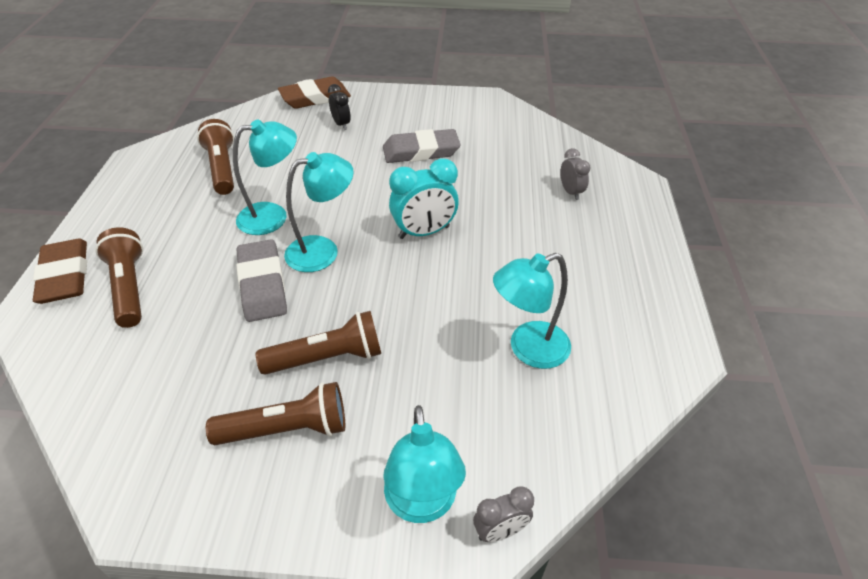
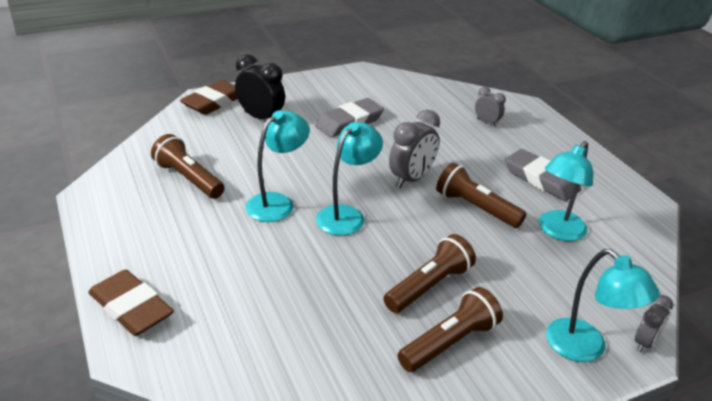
camera: 30 degrees left, 10 degrees down
(129, 287) = (207, 295): brown flashlight -> brown flashlight (476, 208)
(262, 284) = (323, 254): grey eraser -> grey eraser (541, 179)
(341, 124) = (261, 118): black clock -> black clock, size x1.72
(424, 232) = (411, 179): turquoise clock -> grey clock

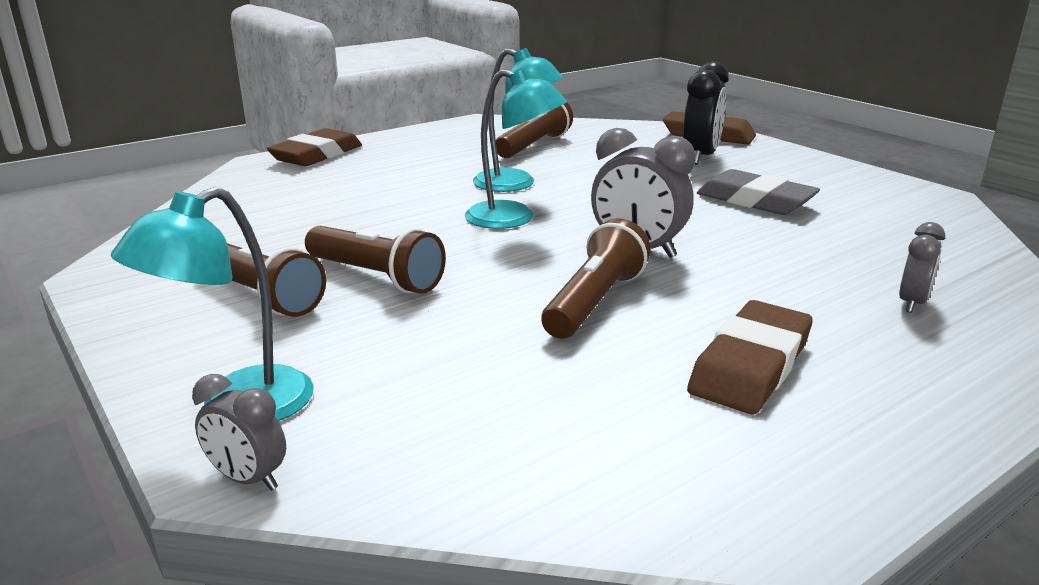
camera: 80 degrees right, 10 degrees down
(541, 179) = (750, 365): grey eraser -> brown eraser
(557, 231) = (571, 383): turquoise lamp -> none

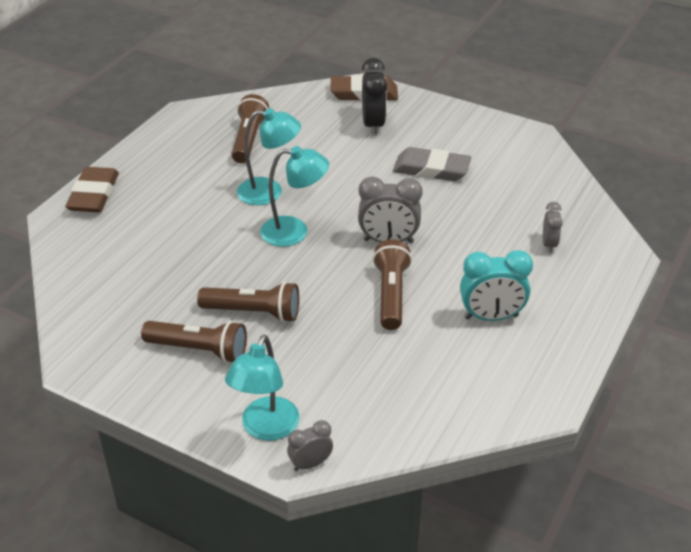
camera: 25 degrees left, 15 degrees up
(248, 479) = (310, 464): grey clock -> grey clock turned 150 degrees clockwise
(750, 365) = (491, 317): brown eraser -> turquoise clock

